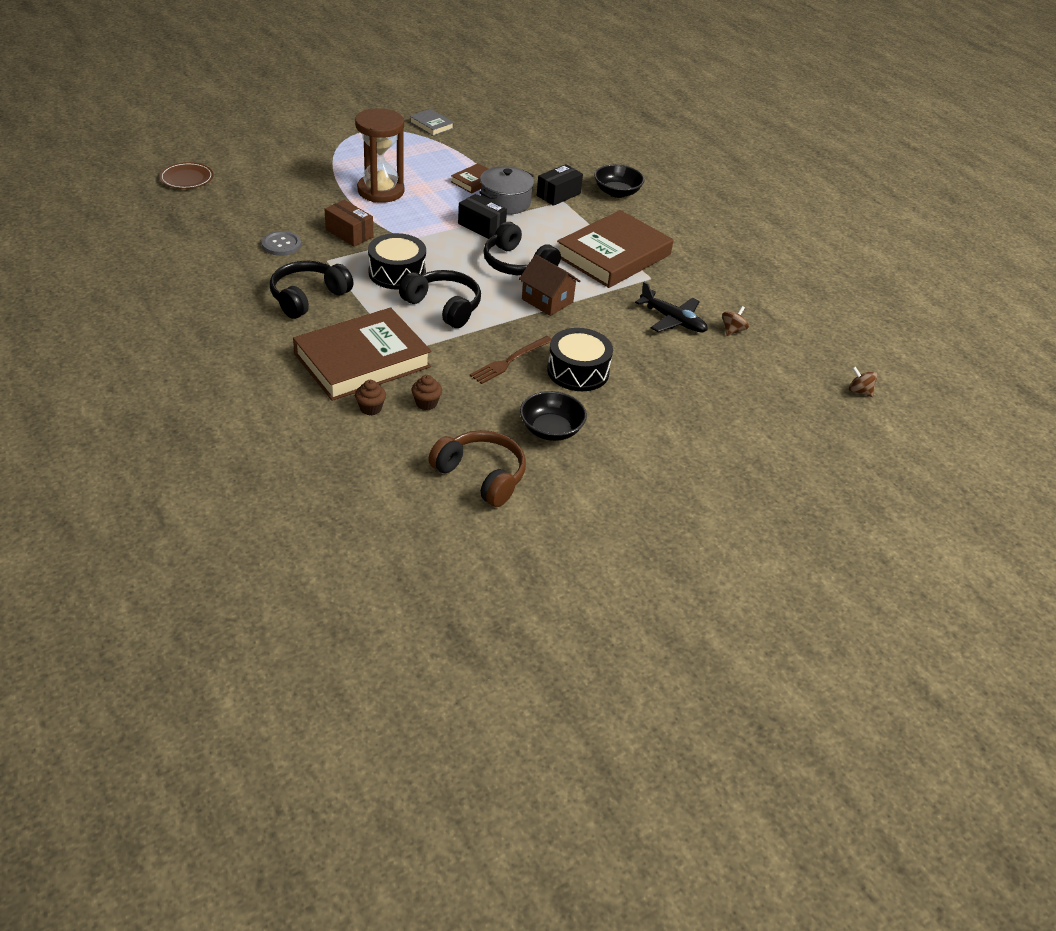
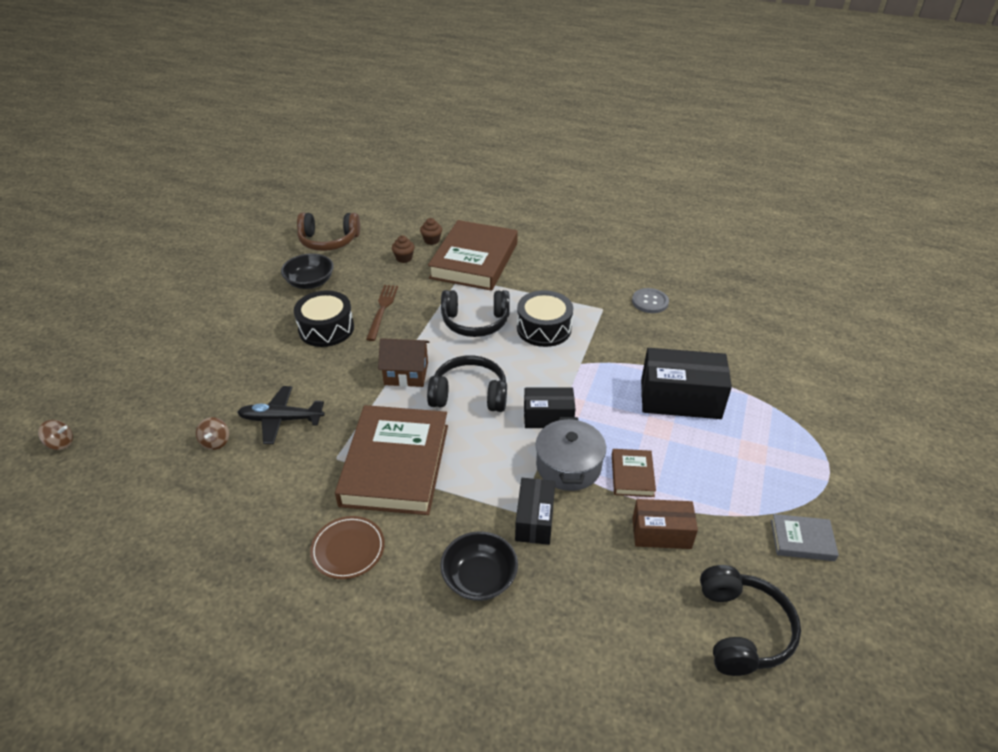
camera: 145 degrees right, 0 degrees up
(187, 178) = (810, 312): brown plate -> brown plate (348, 549)
(308, 297) = (567, 277): black headphones -> black headphones (742, 629)
(349, 233) = (628, 340): brown box -> brown box (661, 533)
(380, 191) = (680, 399): brown hourglass -> black box

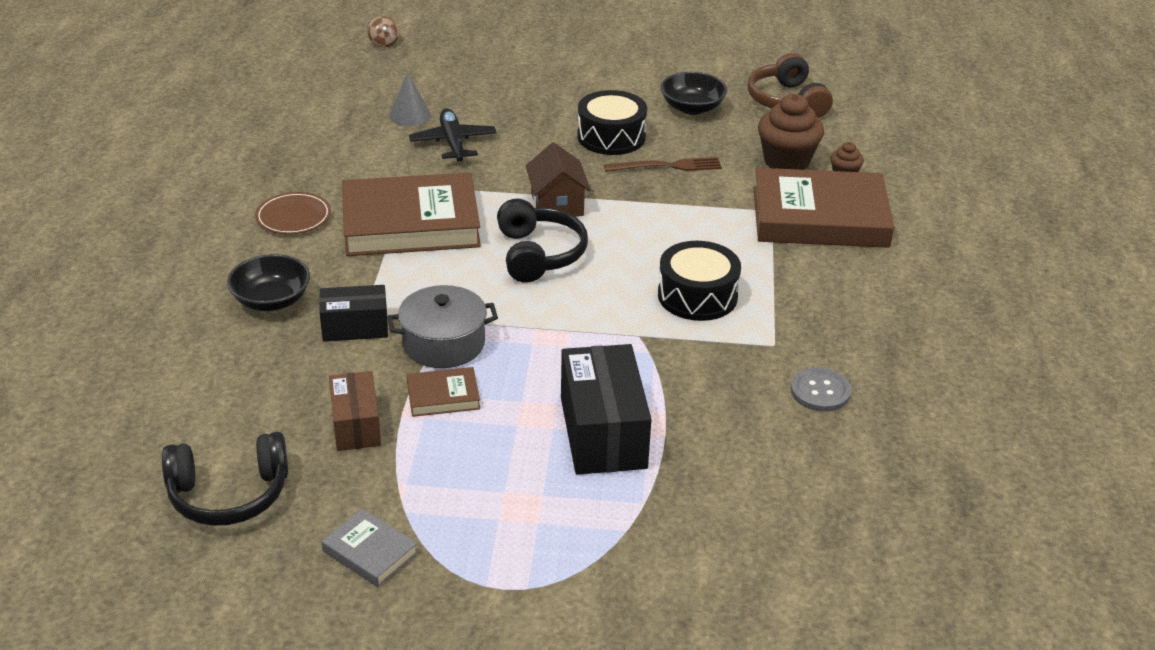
camera: 75 degrees right, 5 degrees down
(216, 442) = (410, 115): brown spinning top -> grey cone
(404, 258) = (786, 161): brown cupcake -> brown cupcake, size x2.00
(475, 322) = (680, 238): black headphones -> none
(548, 417) = (522, 319): black box -> none
(802, 540) = (370, 552): grey book -> grey book turned 45 degrees counterclockwise

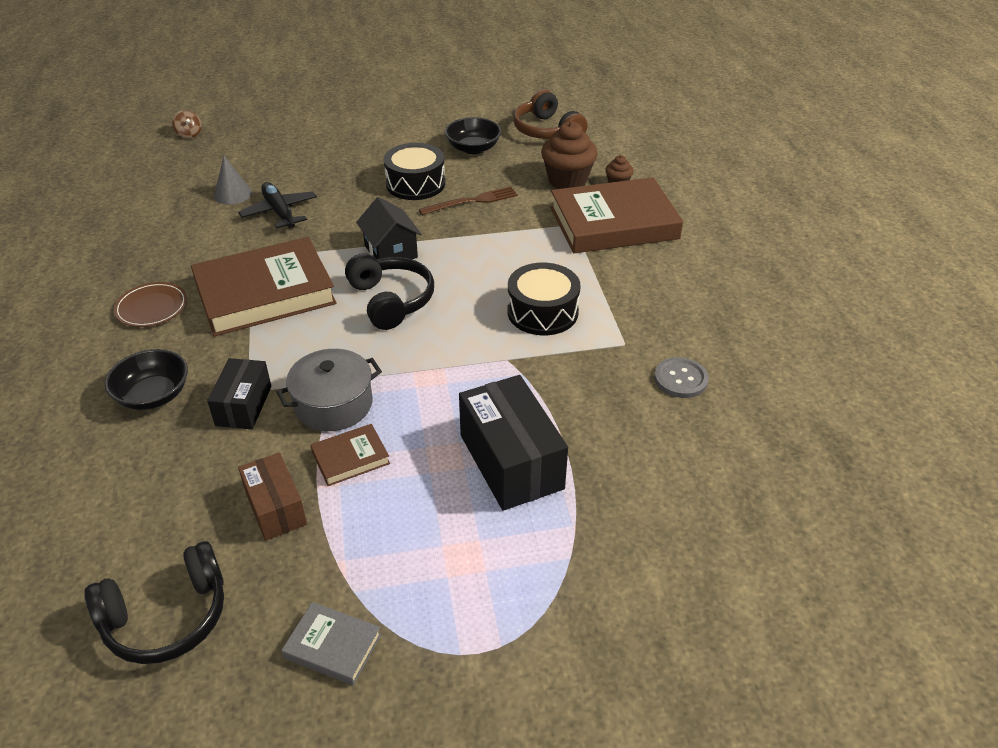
camera: 15 degrees left, 5 degrees up
(355, 327) = (244, 406): black box -> black box turned 60 degrees counterclockwise
(557, 204) = (391, 251): brown house -> black house

